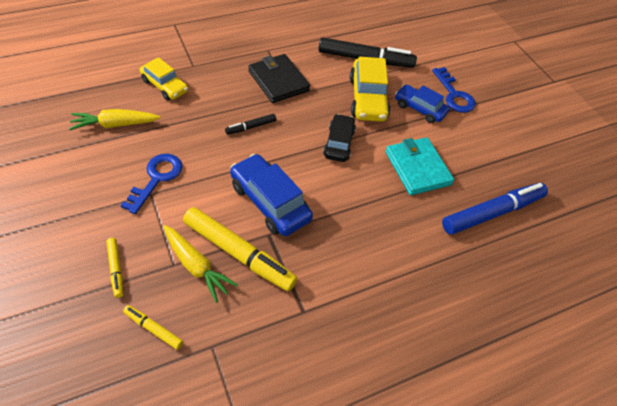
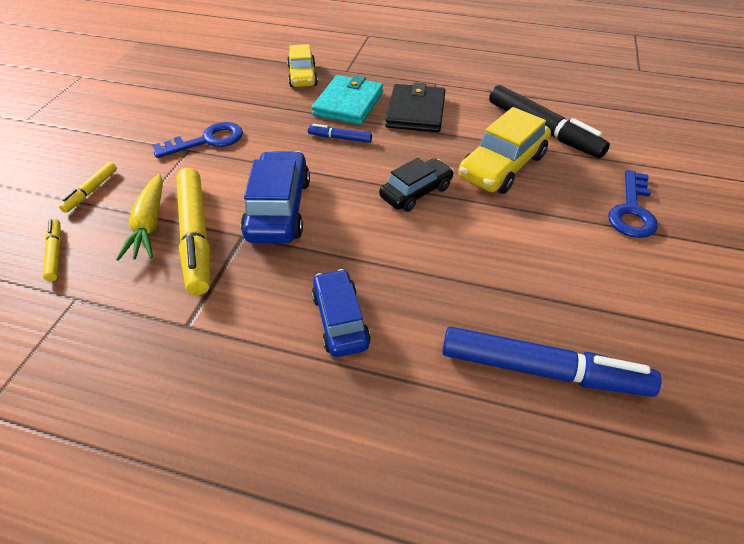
camera: 45 degrees right, 5 degrees down
(115, 124) = (227, 88): yellow carrot -> none
(251, 127) = (340, 138): black marker -> blue marker
(417, 168) = (486, 263): turquoise wallet -> turquoise wallet (348, 103)
(420, 109) = (562, 204): blue car -> blue car (340, 320)

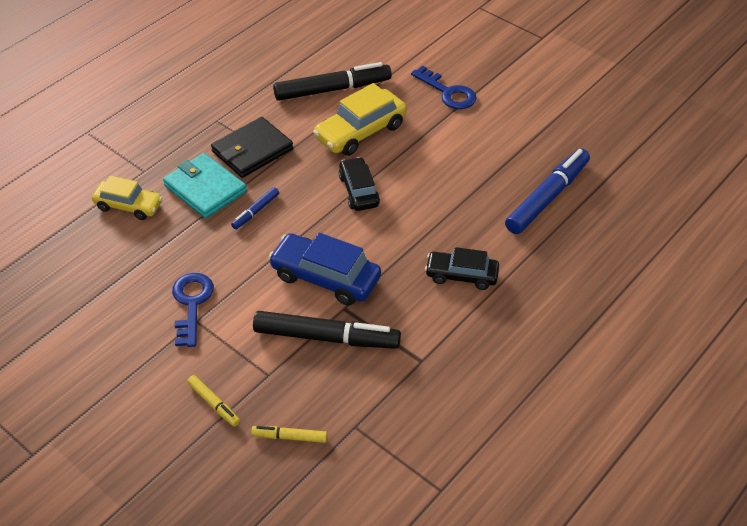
camera: 65 degrees left, 0 degrees up
(149, 225) = (292, 366): yellow carrot -> none
(196, 236) = (326, 338): yellow marker -> black marker
(340, 320) = (461, 275): blue car -> black car
(415, 112) = (252, 150): black wallet -> black wallet turned 75 degrees counterclockwise
(502, 166) = (360, 132): yellow car -> yellow car turned 75 degrees clockwise

